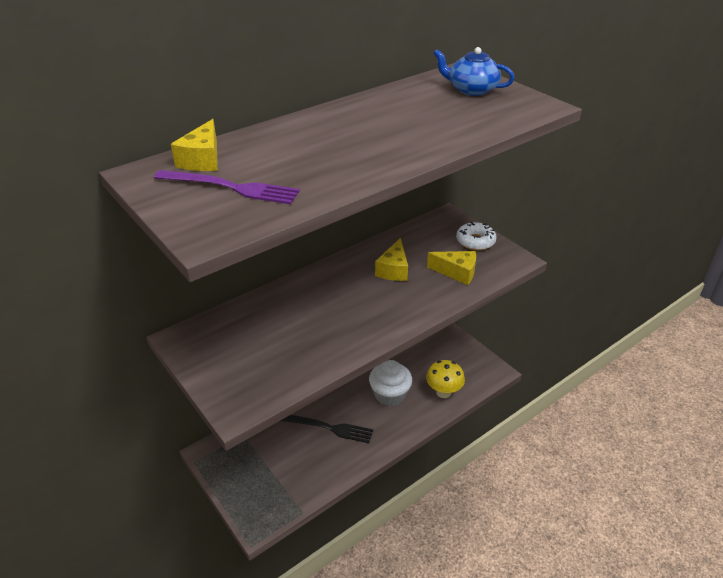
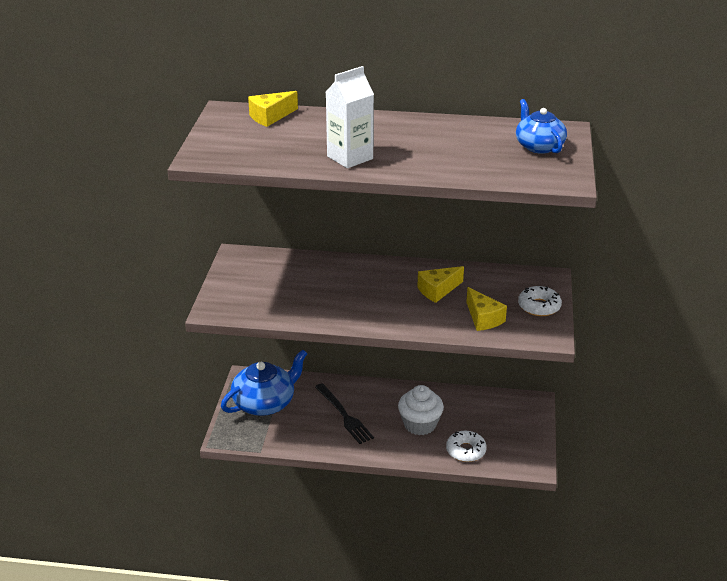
camera: 45 degrees right, 5 degrees down
(230, 187) = (256, 139): purple fork -> none
(252, 464) = (265, 403): none -> blue teapot
(354, 163) = (350, 157): none -> white carton
(443, 392) = (466, 451): yellow mushroom -> white donut

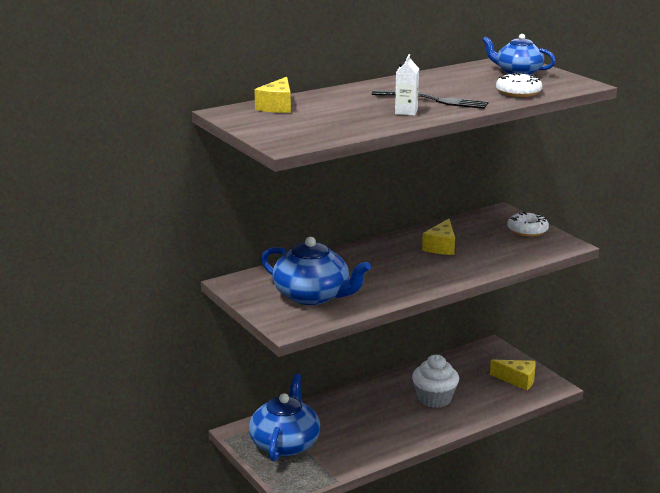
camera: 40 degrees left, 10 degrees down
(271, 291) = (313, 296): none -> blue teapot
(344, 415) = (366, 420): black fork -> black fork (433, 100)
(350, 157) = (406, 112): white carton -> white carton, size x0.60
(466, 451) = (494, 400): white donut -> white donut (518, 92)
(483, 318) = (505, 251): yellow cheese -> yellow cheese (517, 380)

